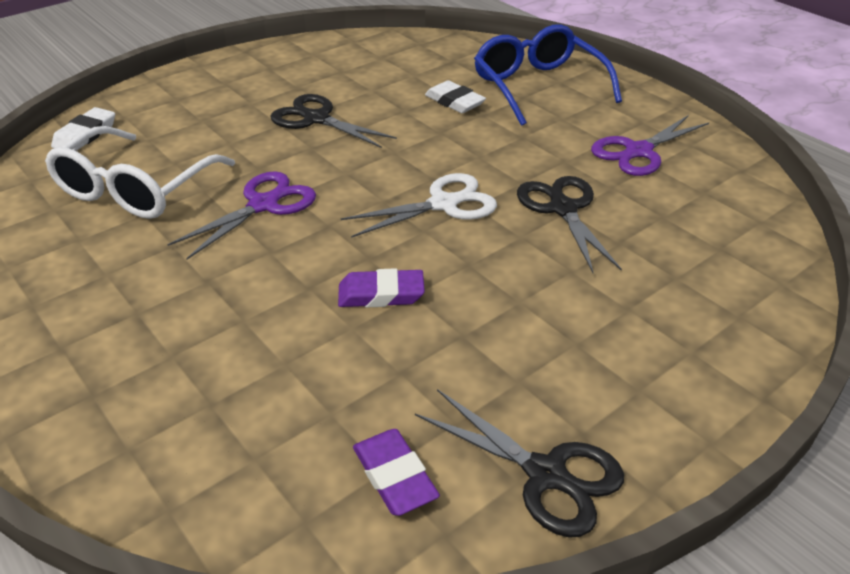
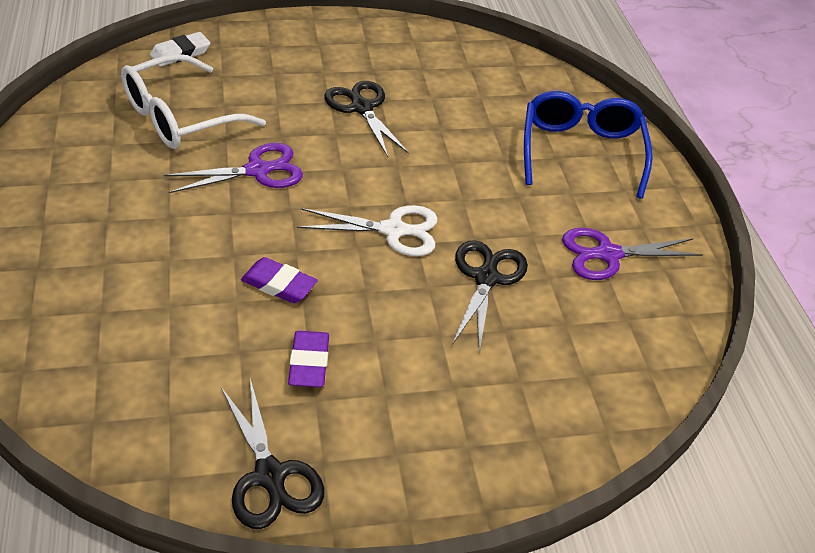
camera: 25 degrees right, 5 degrees up
(394, 476) = (171, 422): purple eraser -> purple eraser (309, 363)
(454, 102) = (491, 137): white eraser -> none

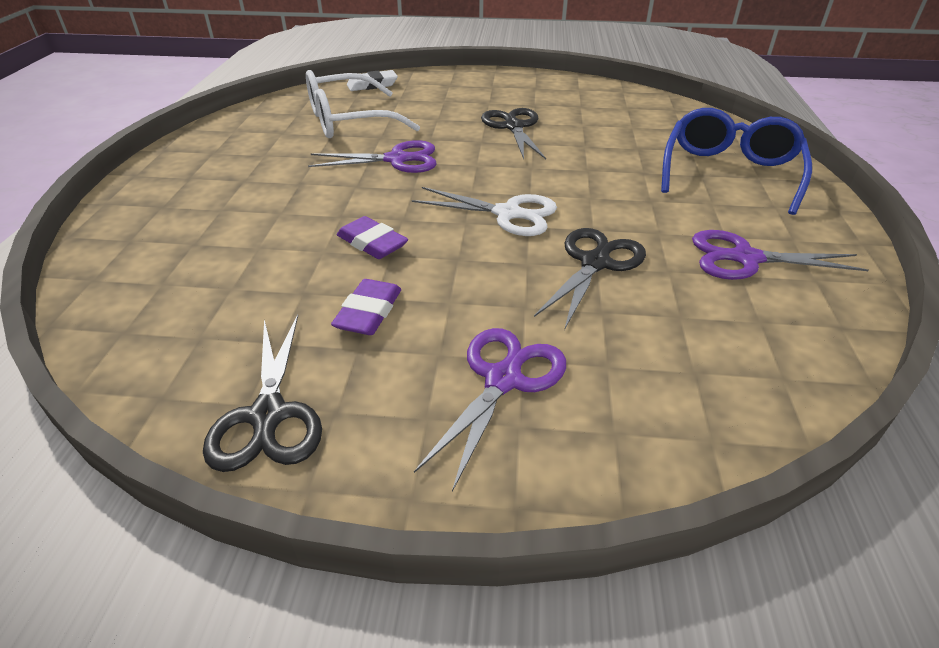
camera: 20 degrees right, 5 degrees down
(444, 409) = (503, 380): none -> purple scissors

